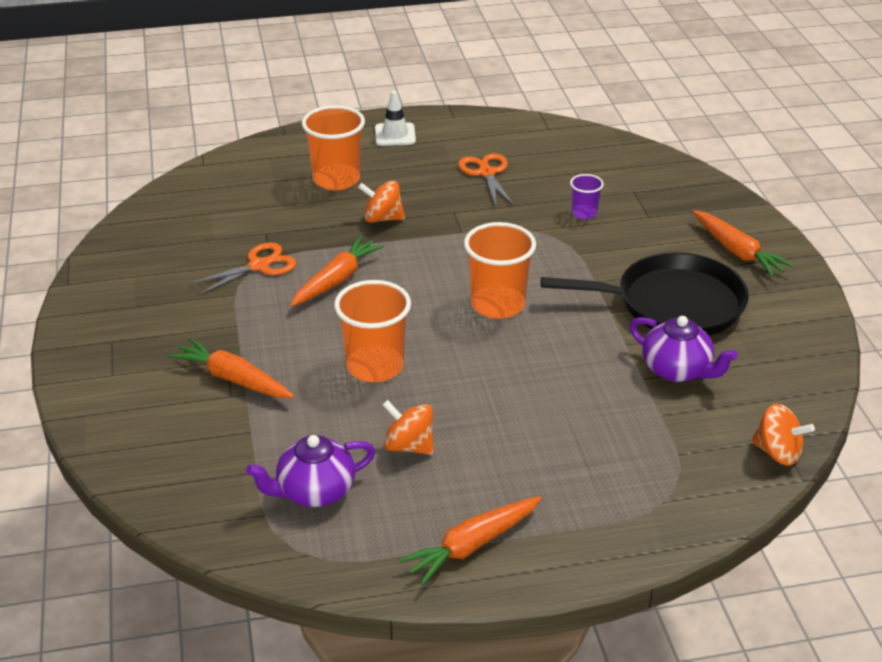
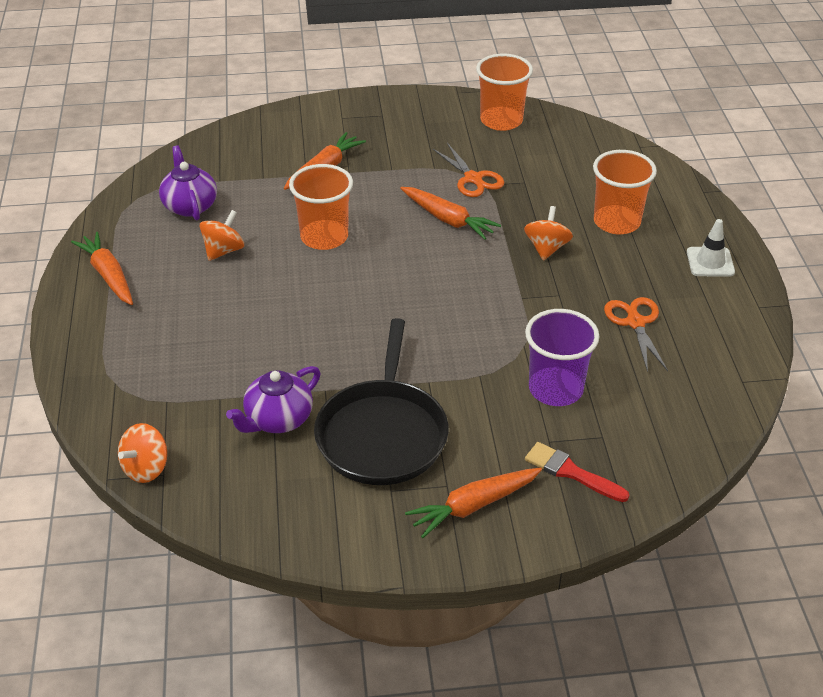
camera: 95 degrees right, 5 degrees up
(486, 173) = (635, 323): orange scissors -> orange scissors turned 90 degrees counterclockwise
(497, 305) = (398, 312): orange cup -> orange cup (501, 120)
(584, 213) = (555, 389): purple cup -> purple cup, size x1.93
(680, 206) = (571, 472): none -> red brush

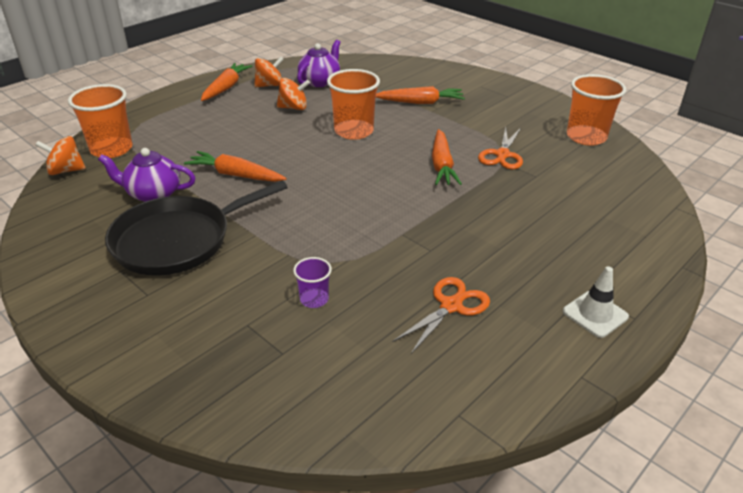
camera: 50 degrees right, 5 degrees down
(473, 506) = (133, 318): orange carrot -> orange carrot (235, 175)
(546, 248) = (476, 219): orange spinning top -> orange spinning top (270, 85)
(555, 389) = (314, 299): purple cup -> purple cup, size x0.52
(571, 472) = (219, 354): red brush -> none
(617, 222) = (562, 238): orange cup -> orange cup (111, 149)

